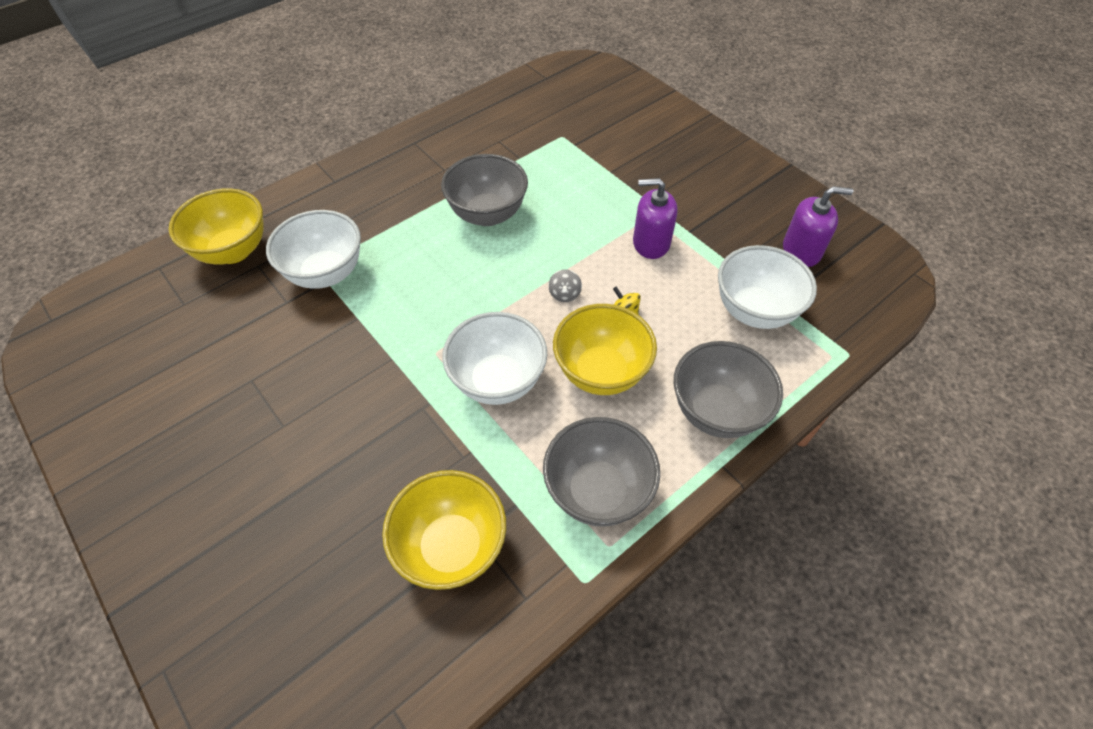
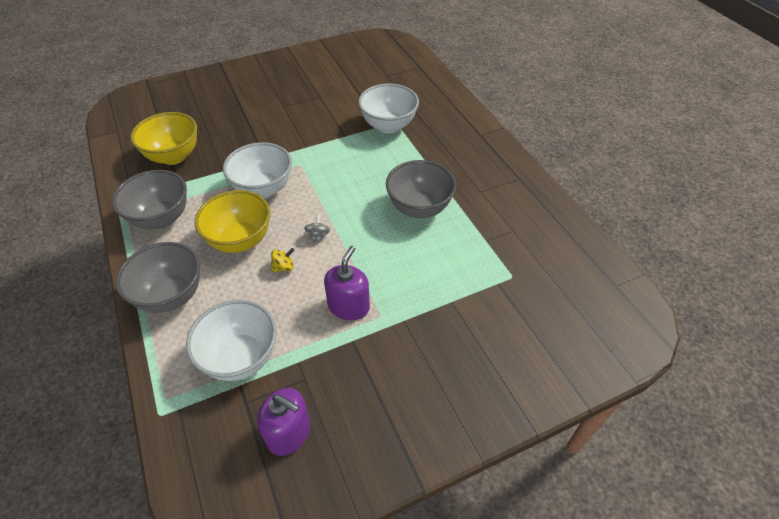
camera: 105 degrees right, 5 degrees down
(233, 251) = (423, 91): yellow bowl -> none
(564, 294) = (318, 236): grey spinning top -> grey spinning top turned 75 degrees clockwise
(801, 251) = (289, 432): purple soap dispenser -> purple soap dispenser turned 75 degrees counterclockwise

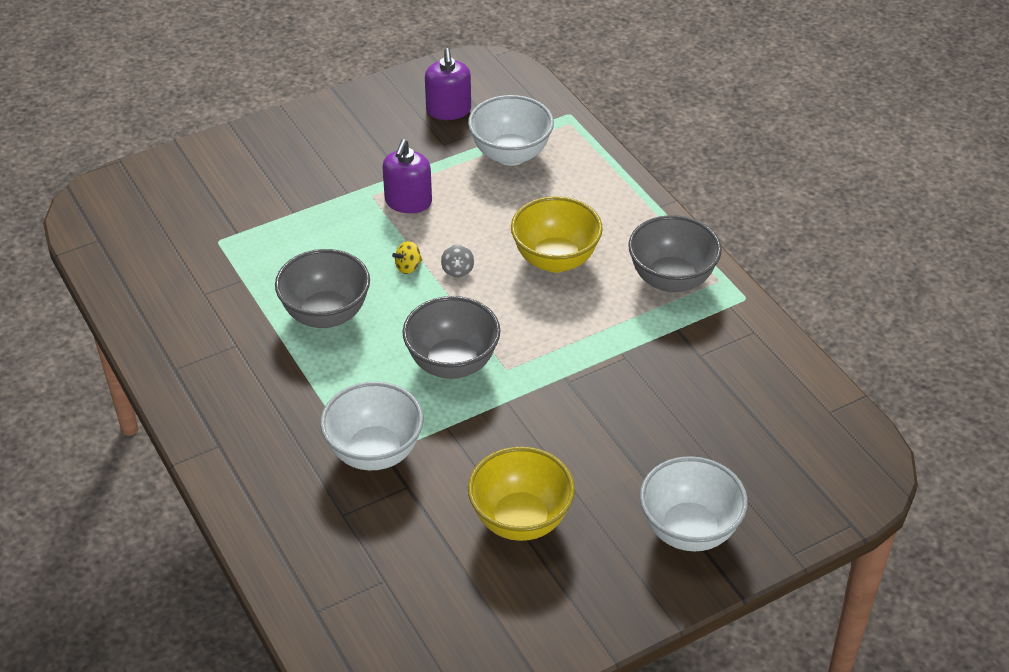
camera: 175 degrees right, 5 degrees down
(171, 296) = (609, 199): grey bowl -> grey bowl (452, 363)
(174, 156) = (708, 371): yellow bowl -> yellow bowl (520, 520)
(263, 189) = (550, 328): white bowl -> white bowl (689, 530)
(283, 267) = (491, 234): yellow spinning top -> yellow spinning top (408, 267)
(289, 432) = (448, 110): purple soap dispenser -> purple soap dispenser turned 120 degrees counterclockwise

